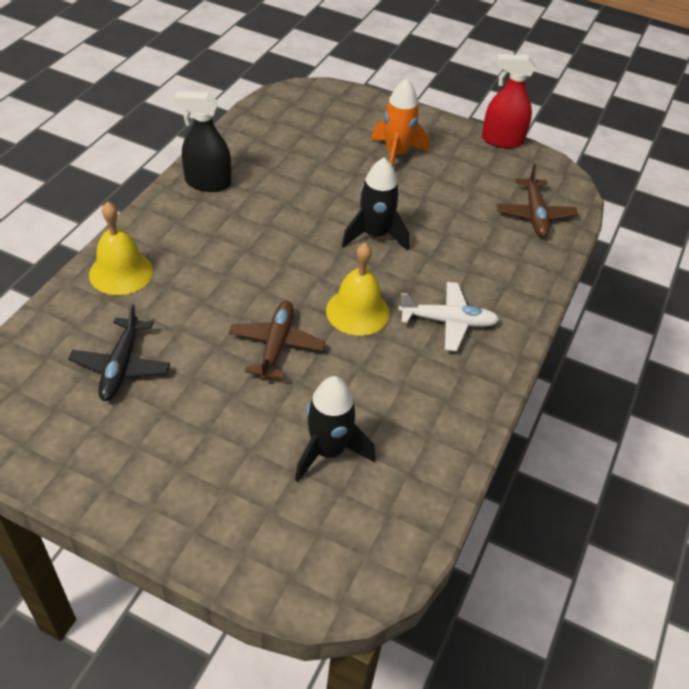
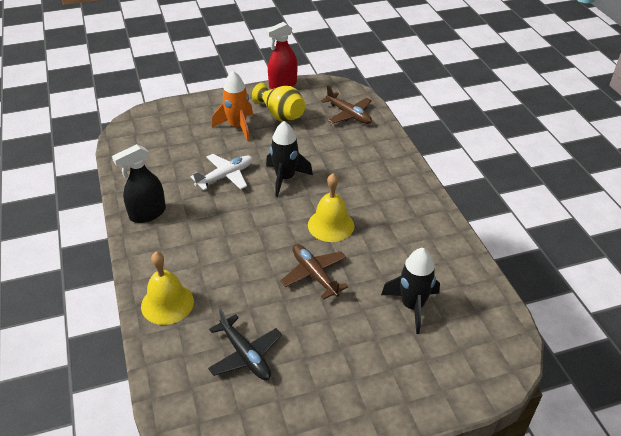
camera: 40 degrees left, 5 degrees down
(448, 321) = (380, 197): white plane -> white plane (225, 176)
(457, 170) = (281, 115): none -> yellow vase

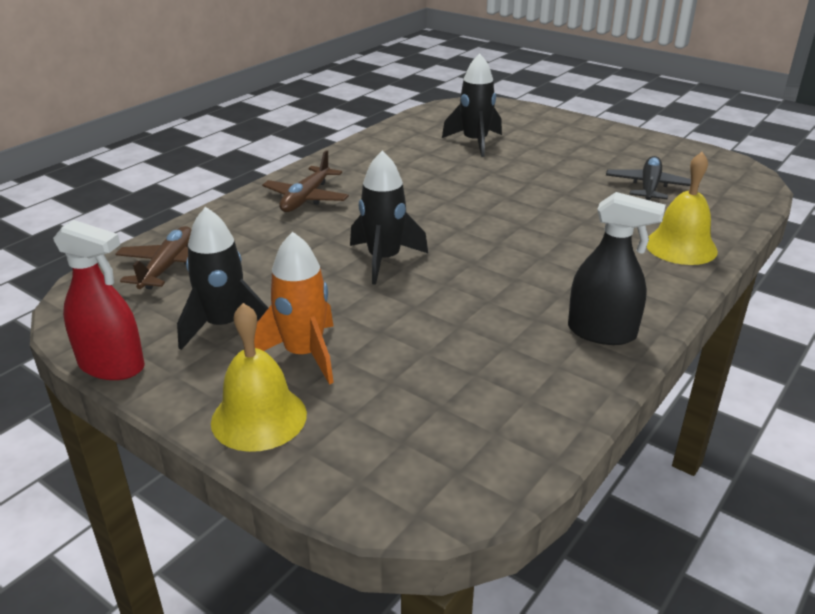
camera: 125 degrees left, 10 degrees down
(225, 176) = (440, 306): white plane -> none
(281, 115) = (224, 325): yellow vase -> black rocket
(314, 274) = (510, 190): brown plane -> brown plane (306, 198)
(331, 225) = (428, 204): yellow bell -> yellow bell (259, 417)

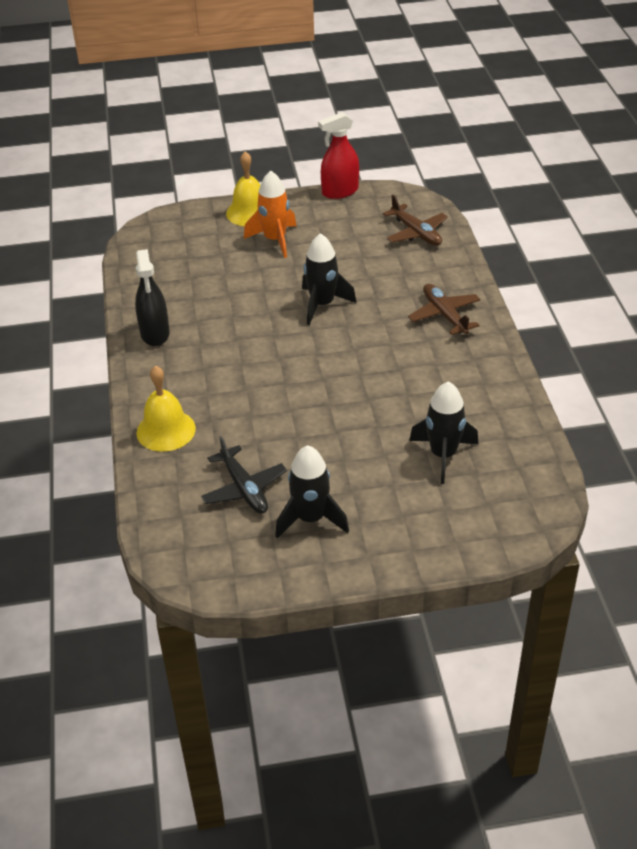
camera: 135 degrees right, 10 degrees up
(224, 325) = (331, 229): black rocket -> black rocket (310, 519)
(601, 332) = (155, 333): black spray bottle -> black spray bottle turned 75 degrees counterclockwise

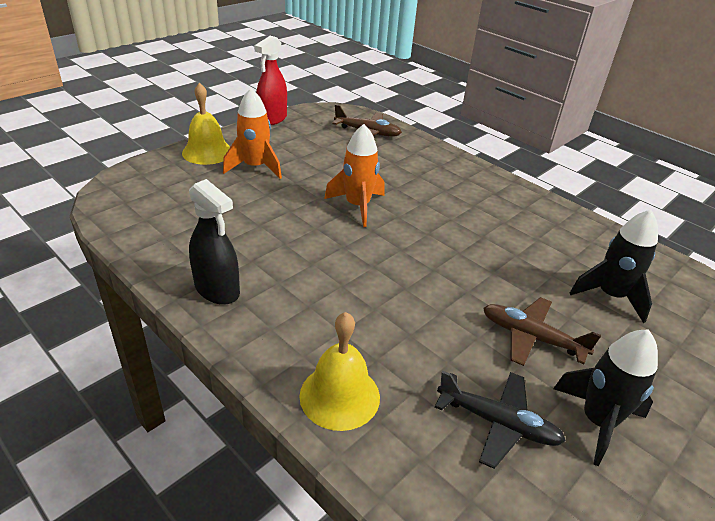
camera: 40 degrees left, 5 degrees down
(322, 304) = (357, 206): black rocket -> orange rocket
(444, 315) = (462, 183): brown plane -> brown plane (531, 337)

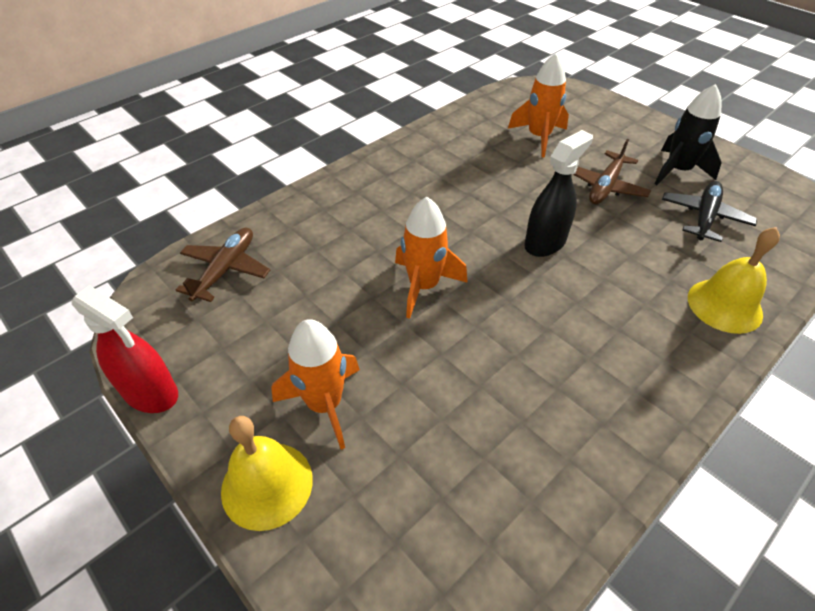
camera: 85 degrees left, 10 degrees up
(217, 290) = (622, 418): black spray bottle -> black spray bottle (545, 243)
(610, 296) = (538, 137): black rocket -> orange rocket

